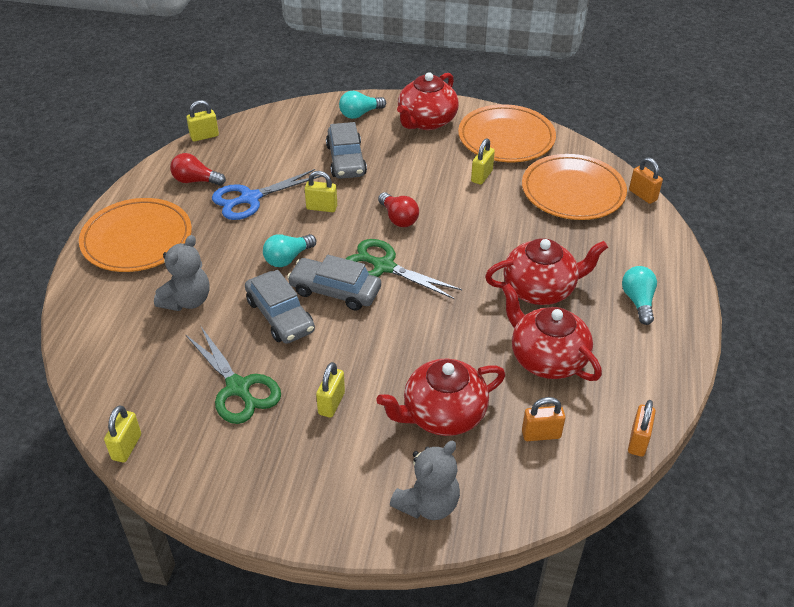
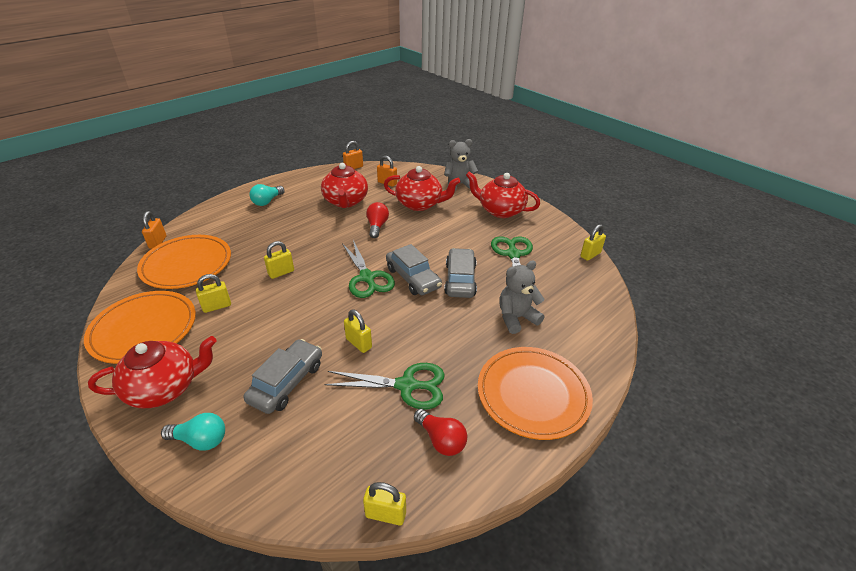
camera: 145 degrees left, 5 degrees down
(250, 198) = (407, 385): blue scissors -> green scissors
(288, 258) = (423, 314): turquoise light bulb -> none
(331, 403) = (468, 228): yellow padlock -> yellow padlock (281, 272)
(398, 218) = (317, 304): red light bulb -> red light bulb (377, 226)
(540, 289) = (301, 226): red teapot -> red teapot (500, 210)

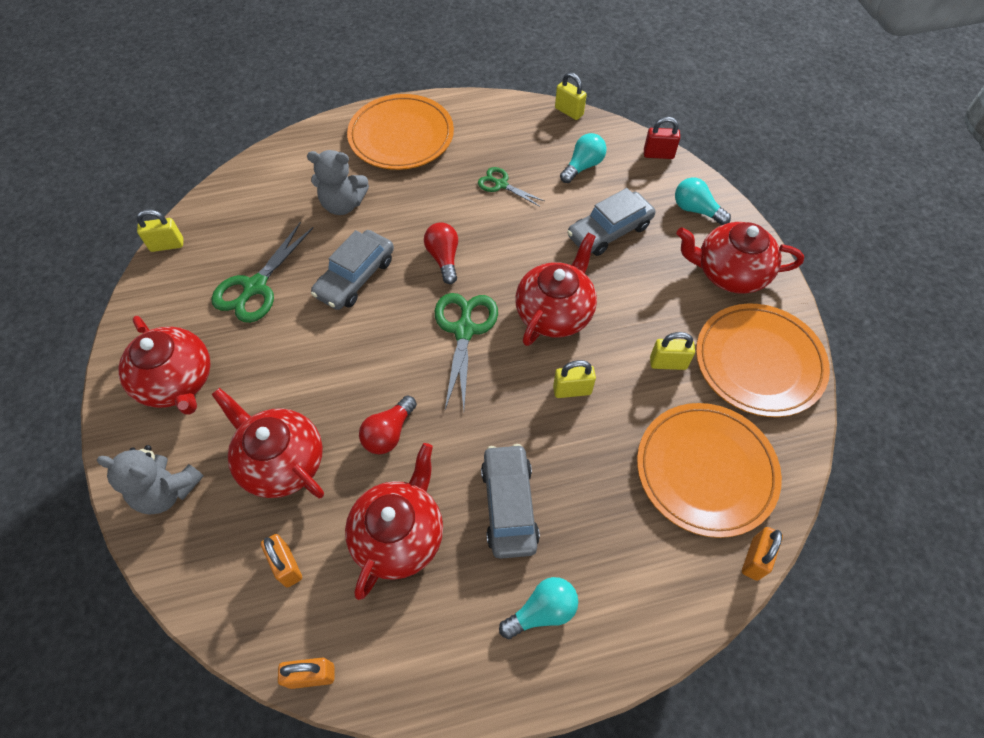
camera: 150 degrees left, 20 degrees up
(253, 497) = (658, 154): none -> red padlock
(310, 307) = (555, 312): none -> red teapot
(337, 441) = (583, 166): none -> turquoise light bulb
(359, 343) = (522, 243): yellow padlock -> none
(407, 385) = (501, 184): green scissors -> green scissors, size x0.59
(413, 278) = (408, 305): grey car -> grey car (509, 505)
(441, 440) = (501, 136): red light bulb -> red light bulb (444, 258)

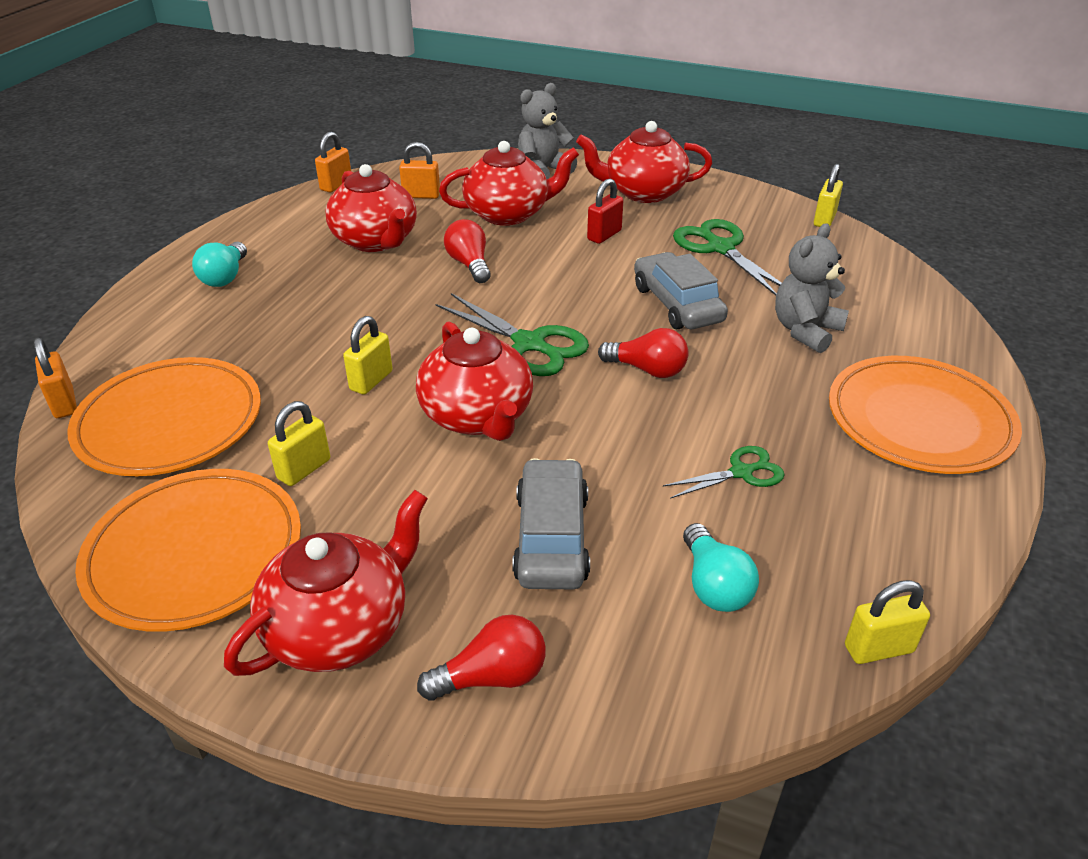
camera: 125 degrees right, 20 degrees down
(509, 505) = (321, 296): grey car -> none
(658, 154) = (666, 716): red padlock -> red padlock (604, 235)
(696, 210) = (492, 677): turquoise light bulb -> red light bulb

